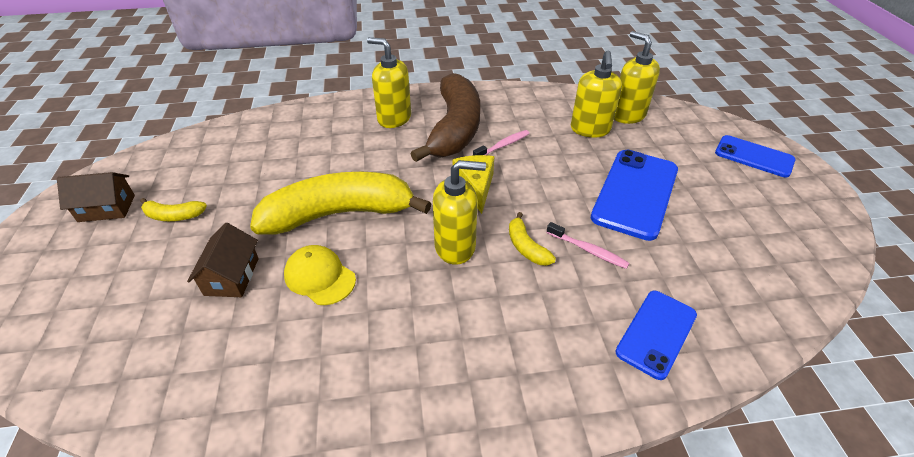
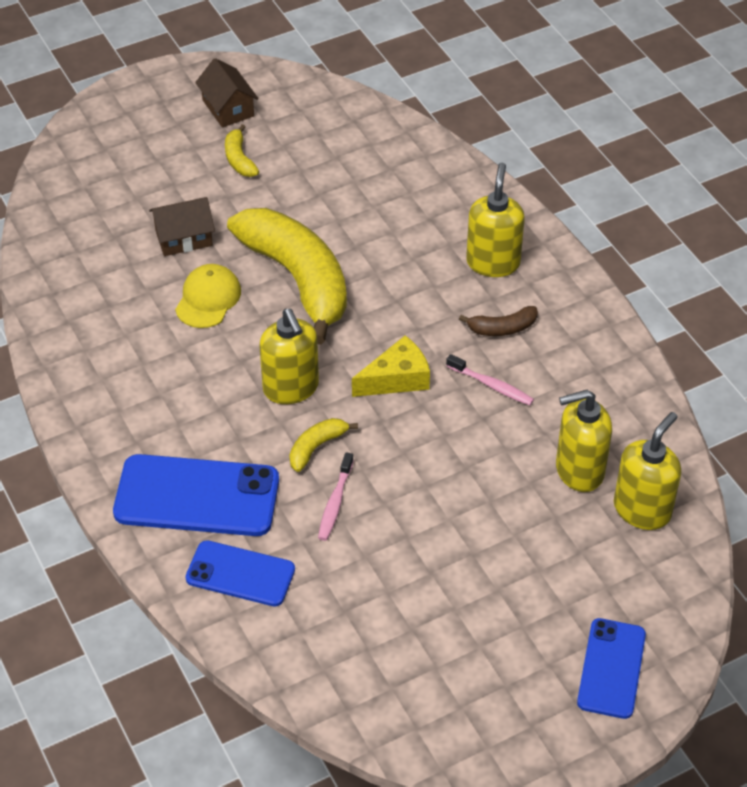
camera: 70 degrees right, 5 degrees up
(455, 129) = (502, 328): brown banana -> brown banana, size x0.41
(635, 193) = (458, 536): blue phone -> blue phone (197, 496)

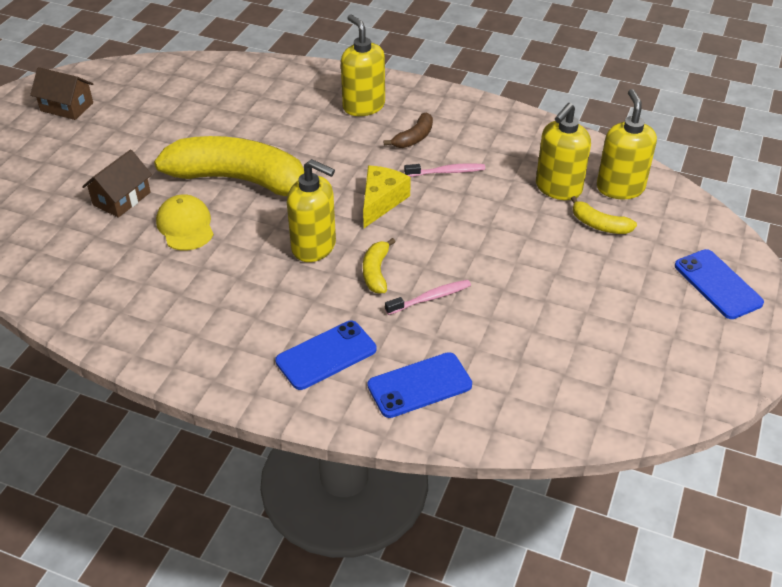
camera: 40 degrees left, 5 degrees down
(197, 496) = (326, 355): blue phone -> blue phone, size x0.63
(239, 159) = (111, 132): yellow banana -> yellow banana (599, 225)
(335, 502) = (430, 298): pink toothbrush -> pink toothbrush turned 90 degrees counterclockwise

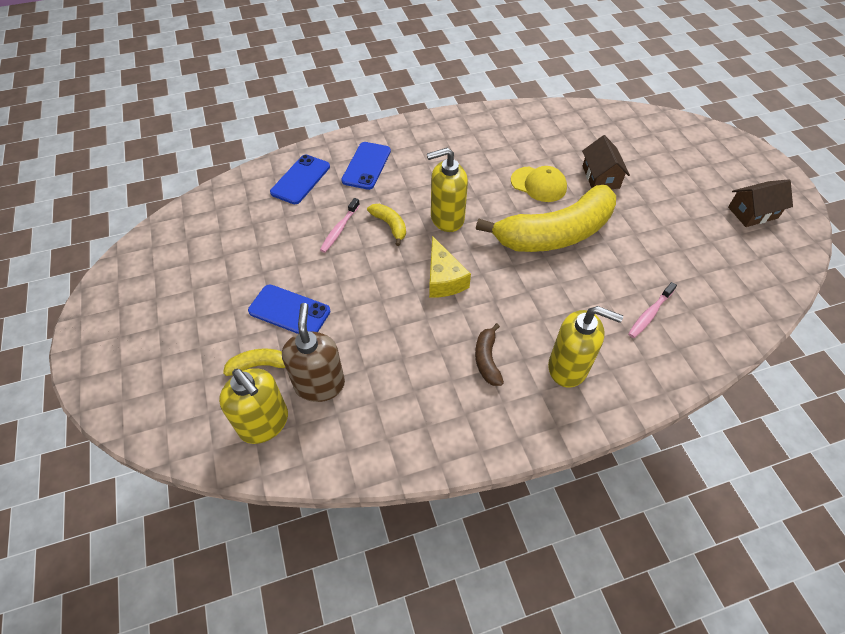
camera: 140 degrees right, 10 degrees up
(447, 172) = (424, 340): pink toothbrush -> pink toothbrush (649, 314)
(558, 188) = (319, 384): yellow soap dispenser -> brown soap dispenser
(717, 284) = (134, 364): blue phone -> blue phone (289, 311)

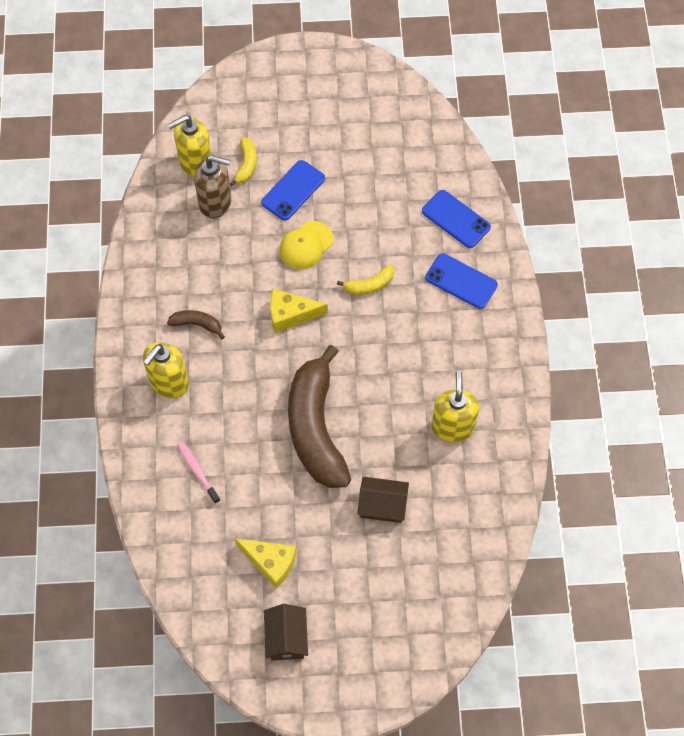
camera: 105 degrees right, 10 degrees up
(339, 229) = (376, 242): pink toothbrush -> none
(447, 218) = (364, 337): yellow soap dispenser -> yellow soap dispenser (452, 427)
(538, 184) = (388, 438): yellow cap -> yellow cap (306, 245)
(555, 234) = (315, 428): yellow banana -> brown banana
(698, 237) = (270, 562): none -> yellow cheese

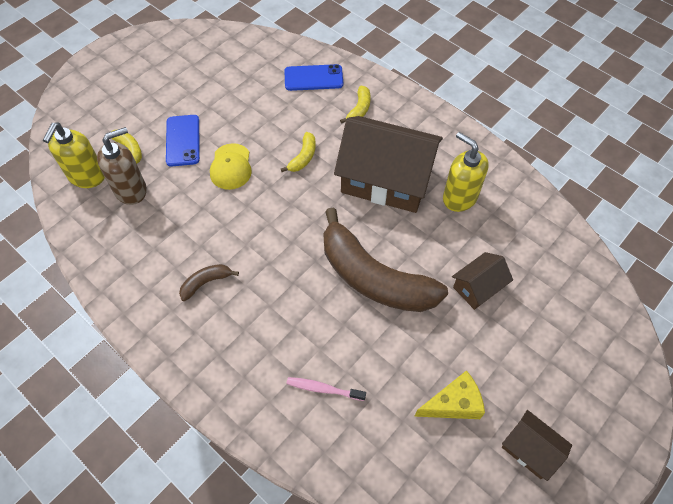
camera: 45 degrees left, 5 degrees down
(169, 383) = (228, 343): yellow soap dispenser -> none
(290, 314) = (269, 218): yellow cheese -> none
(412, 361) = (386, 179): none -> brown house
(461, 281) = (359, 109): blue phone -> yellow banana

